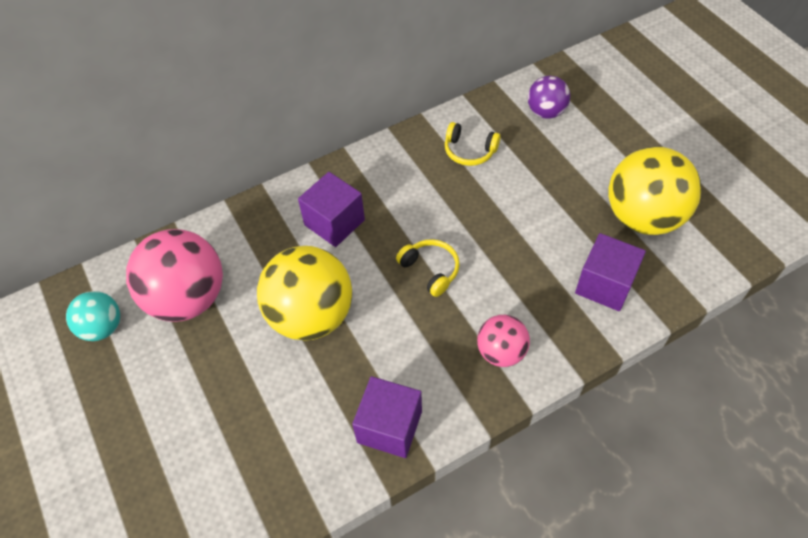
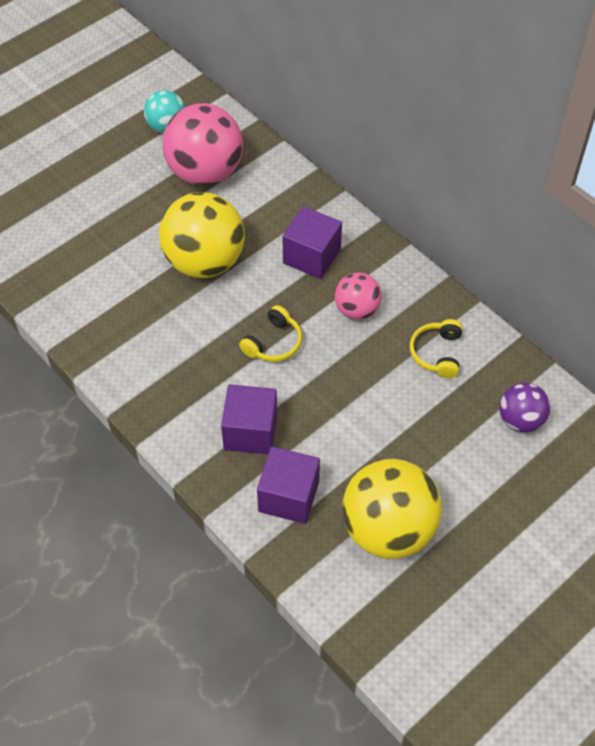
camera: 75 degrees right, 0 degrees up
(389, 427) = (106, 339): purple cube -> purple cube (250, 431)
(501, 352) = (193, 413): pink ball -> pink ball (357, 309)

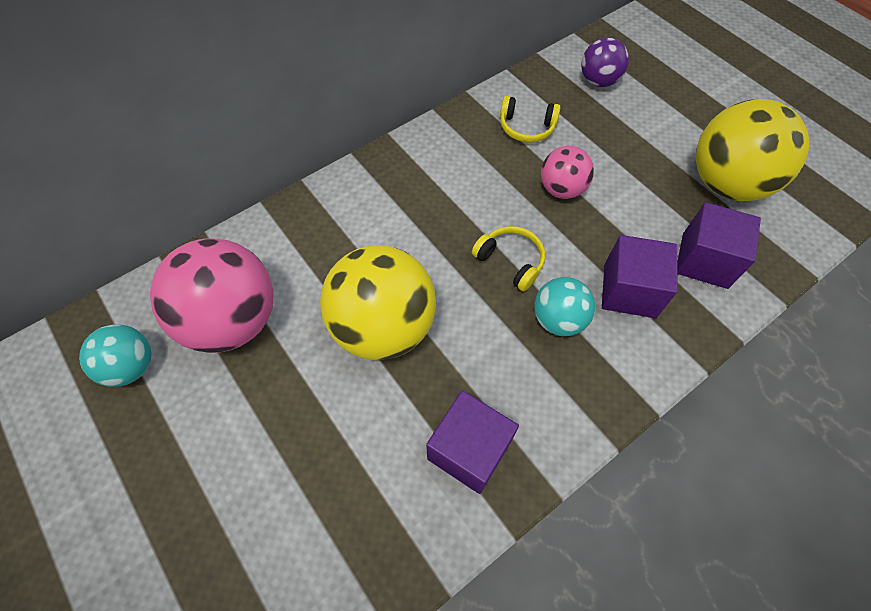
camera: 85 degrees left, 5 degrees up
(218, 377) = (558, 319): none -> turquoise ball
(311, 256) = (392, 217): purple cube -> purple cube (469, 450)
(357, 309) = (469, 183): pink ball -> pink ball (561, 189)

